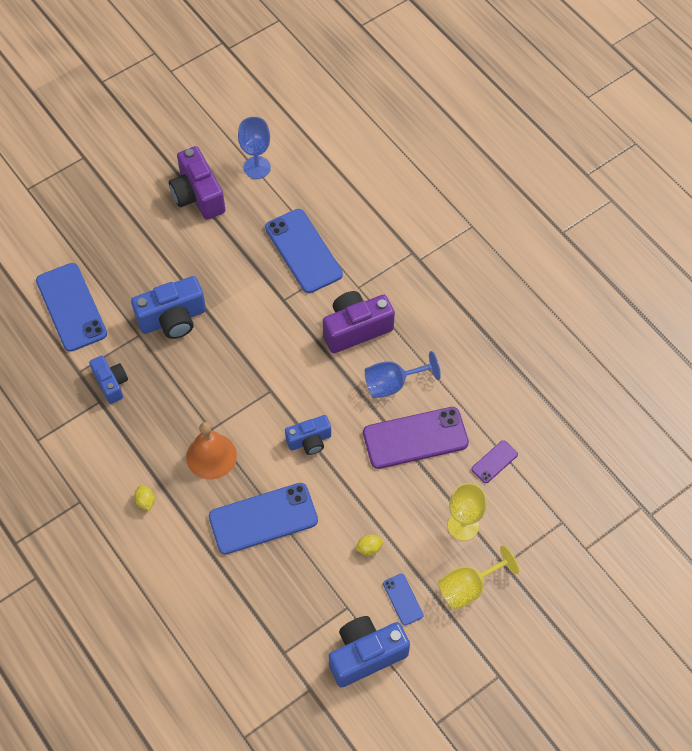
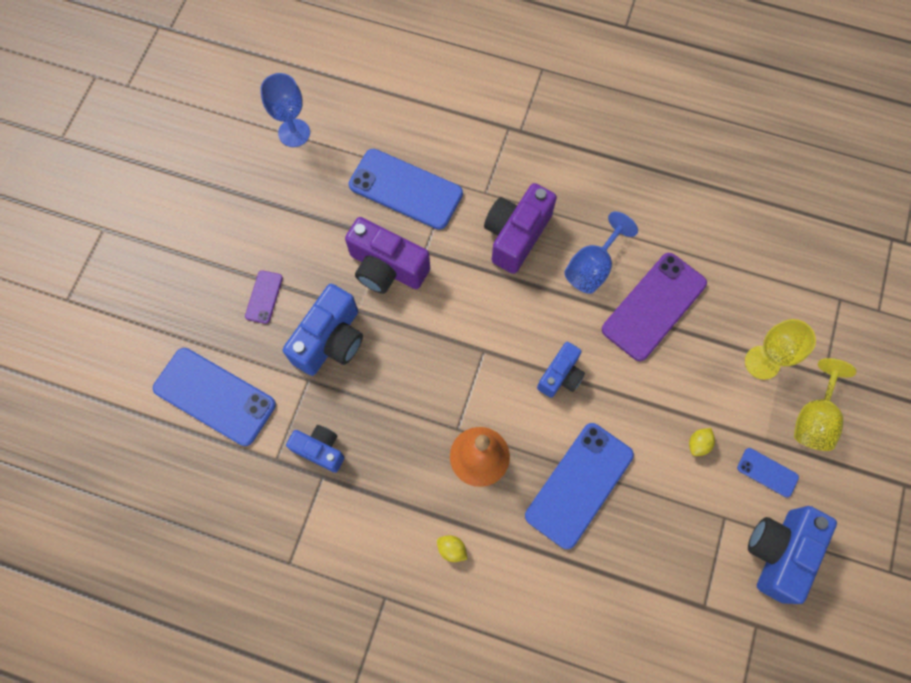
camera: 35 degrees left, 10 degrees up
(198, 195) = (256, 197): purple camera -> purple camera (387, 268)
(494, 461) = (740, 281): purple phone -> purple phone (264, 297)

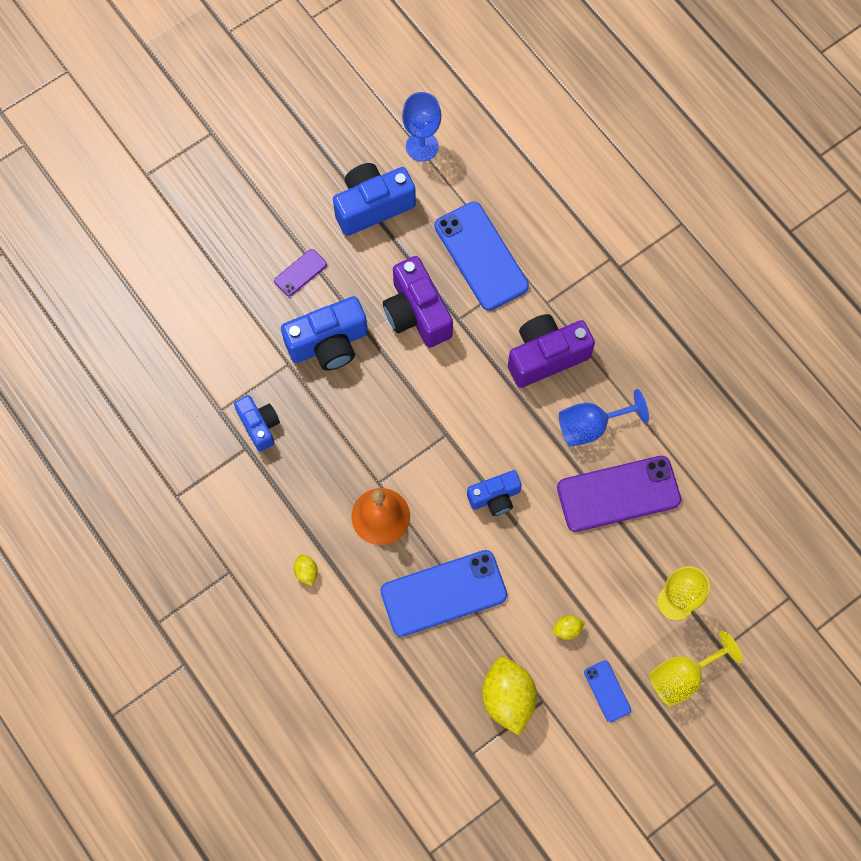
camera: 35 degrees right, 0 degrees up
(214, 396) = (207, 328): blue phone -> none
(696, 536) = (508, 698): none -> yellow lemon
(779, 552) = (566, 757): blue camera -> blue camera (372, 206)

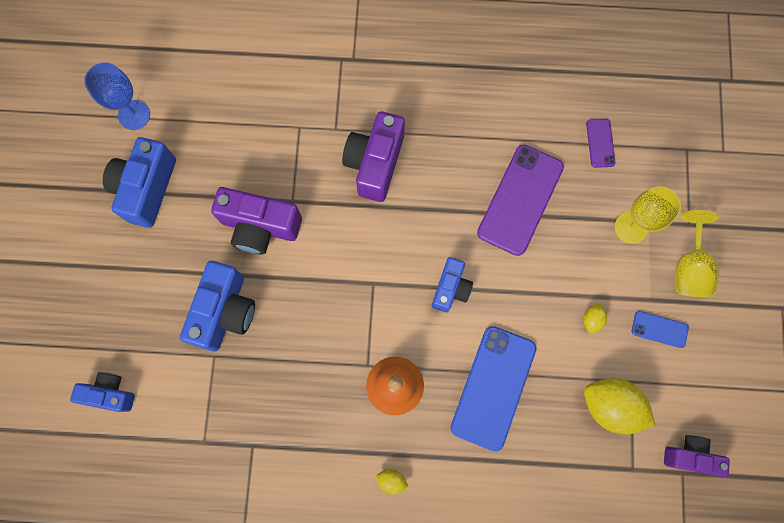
camera: 50 degrees left, 5 degrees up
(259, 425) = (243, 420): blue camera -> blue camera (110, 393)
(300, 272) = (149, 286): purple phone -> purple phone (600, 143)
(481, 256) = (258, 144): blue phone -> none
(521, 793) = (689, 456): none -> purple camera
(591, 426) = (454, 176): blue goblet -> none

